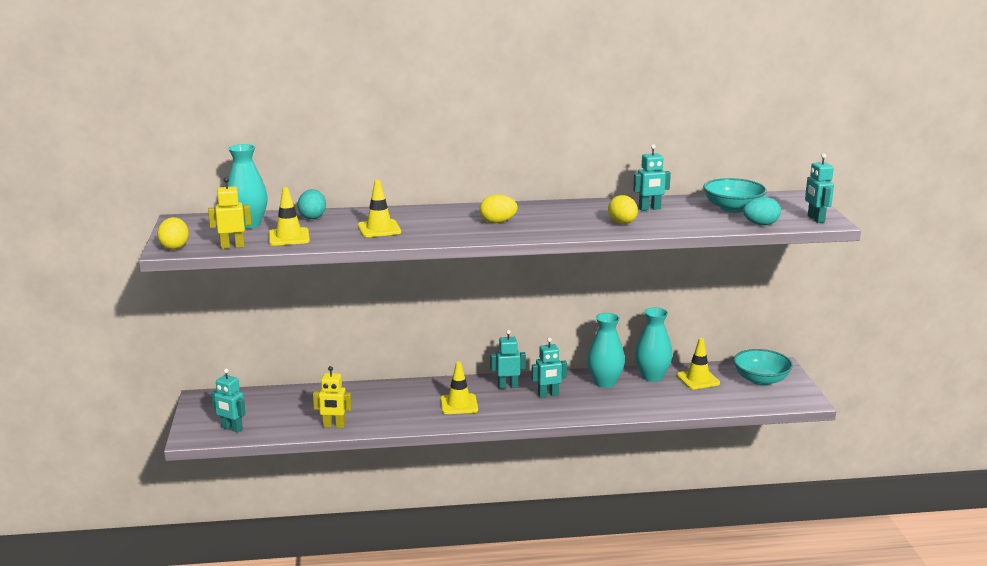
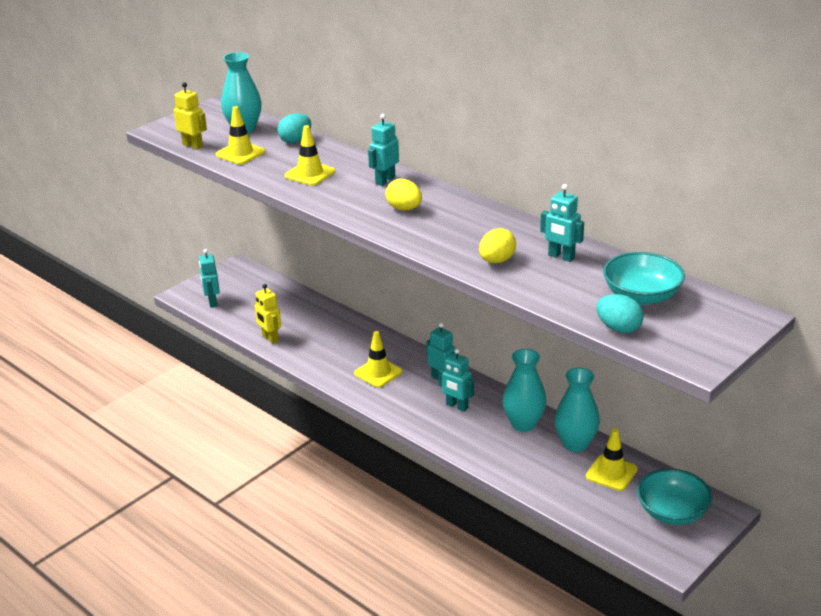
camera: 50 degrees right, 10 degrees up
(174, 247) = (164, 130): yellow egg -> none
(815, 219) = (692, 352): turquoise robot -> turquoise robot (385, 180)

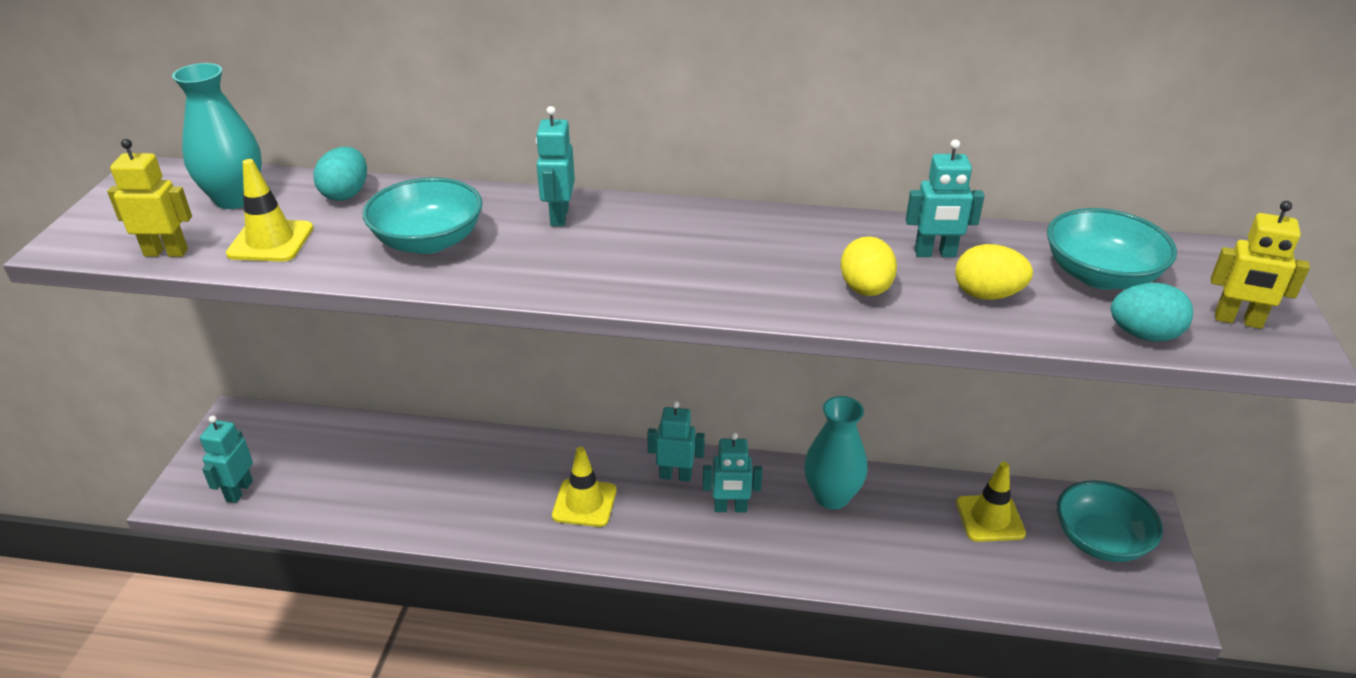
camera: 35 degrees left, 5 degrees up
(212, 302) = (239, 491): turquoise robot -> turquoise robot turned 60 degrees clockwise
(270, 338) = (381, 515): yellow robot -> yellow robot (1238, 321)
(310, 174) = (428, 241): yellow traffic cone -> turquoise bowl
(404, 209) = (639, 252): yellow egg -> yellow egg (987, 295)
(575, 444) = (914, 497): turquoise vase -> none

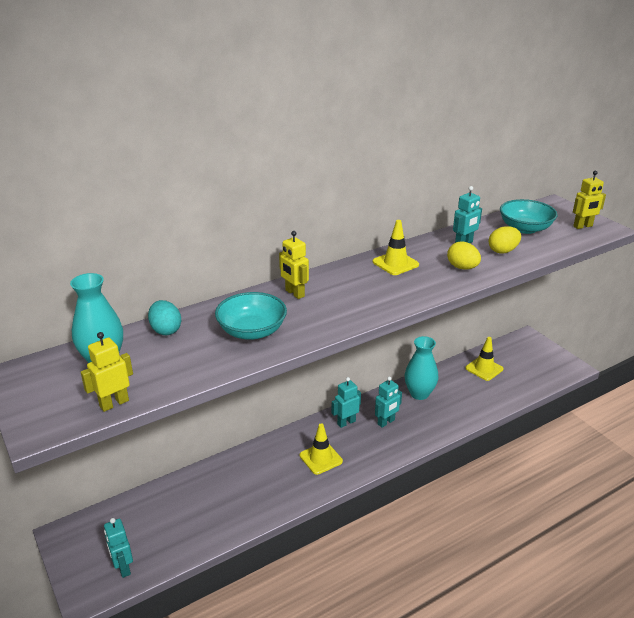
camera: 40 degrees left, 5 degrees down
(270, 241) = (167, 370): yellow traffic cone -> yellow traffic cone (395, 263)
(559, 216) = (294, 293): turquoise robot -> yellow robot
(1100, 540) = (527, 355): turquoise bowl -> none
(1143, 335) = (566, 243): turquoise egg -> none

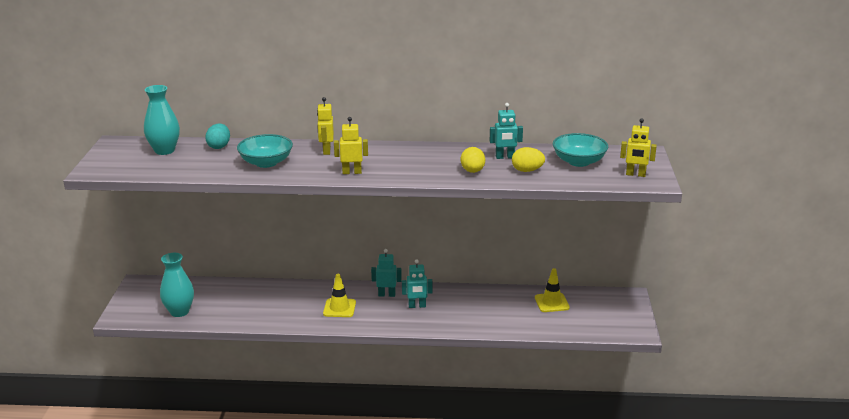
camera: 35 degrees right, 5 degrees down
(114, 403) = (141, 172): yellow robot -> yellow robot (352, 172)
(123, 568) = (151, 313): turquoise robot -> none
(395, 263) = (427, 154): yellow traffic cone -> none
(419, 394) = (470, 298): turquoise vase -> turquoise vase (179, 311)

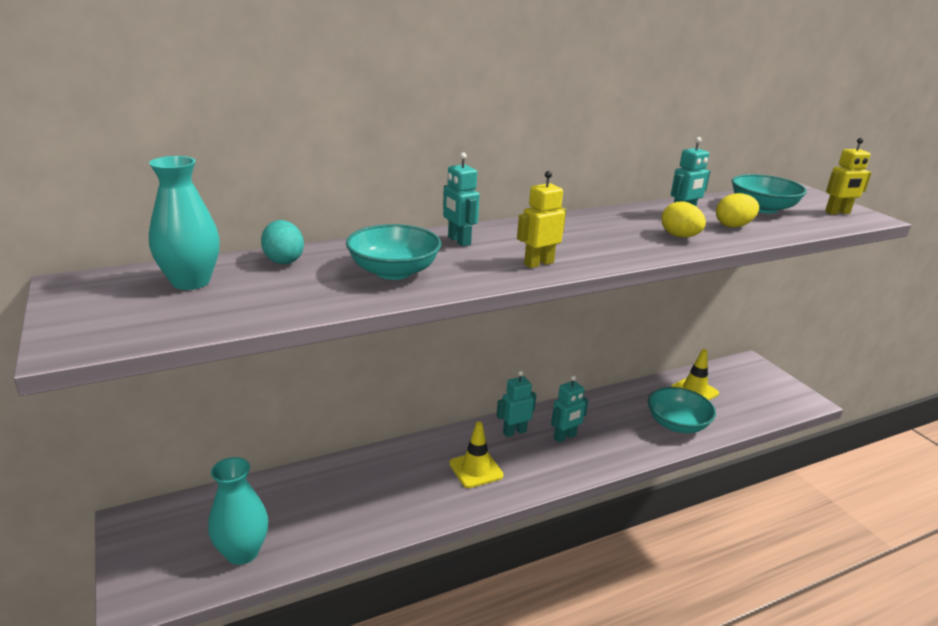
camera: 30 degrees left, 0 degrees up
(326, 151) = (459, 241): yellow robot -> turquoise robot
(507, 319) = (677, 424): none -> turquoise bowl

